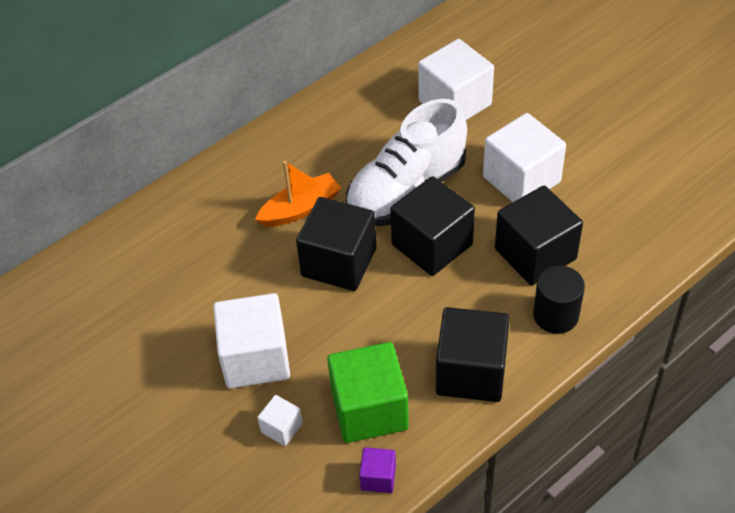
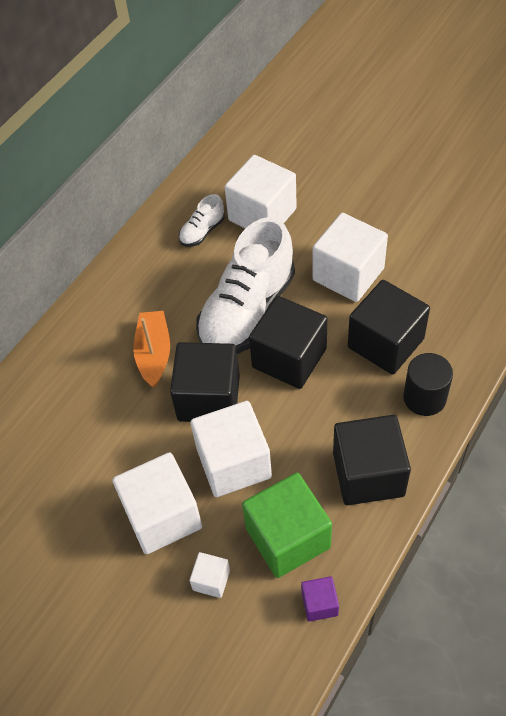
camera: 15 degrees left, 5 degrees up
(300, 209) = (154, 353): orange boat -> orange boat turned 45 degrees counterclockwise
(341, 328) = (233, 463): none -> white cube
(388, 105) = (202, 231): none -> white shoe

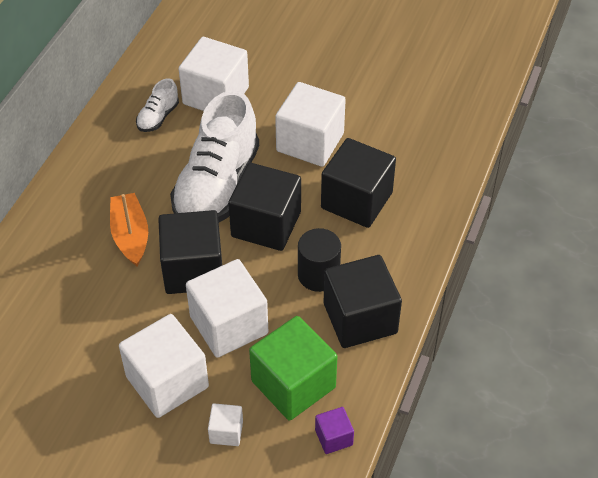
camera: 15 degrees left, 5 degrees down
(424, 397) = (401, 245): black cylinder -> black cylinder (318, 275)

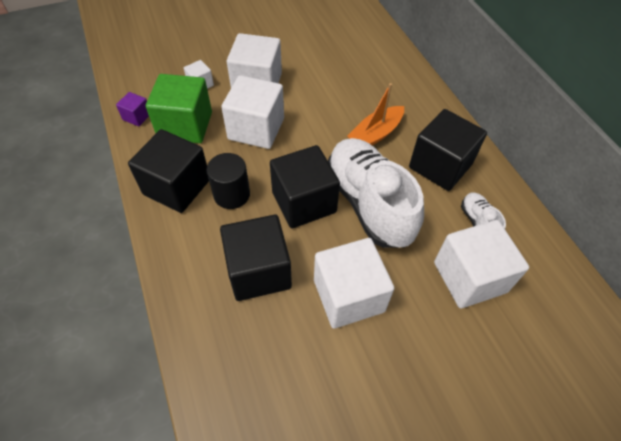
camera: 135 degrees right, 5 degrees up
(130, 235) = (375, 134): orange boat -> orange boat turned 105 degrees clockwise
(193, 269) = (314, 142): black cube -> black cube (440, 166)

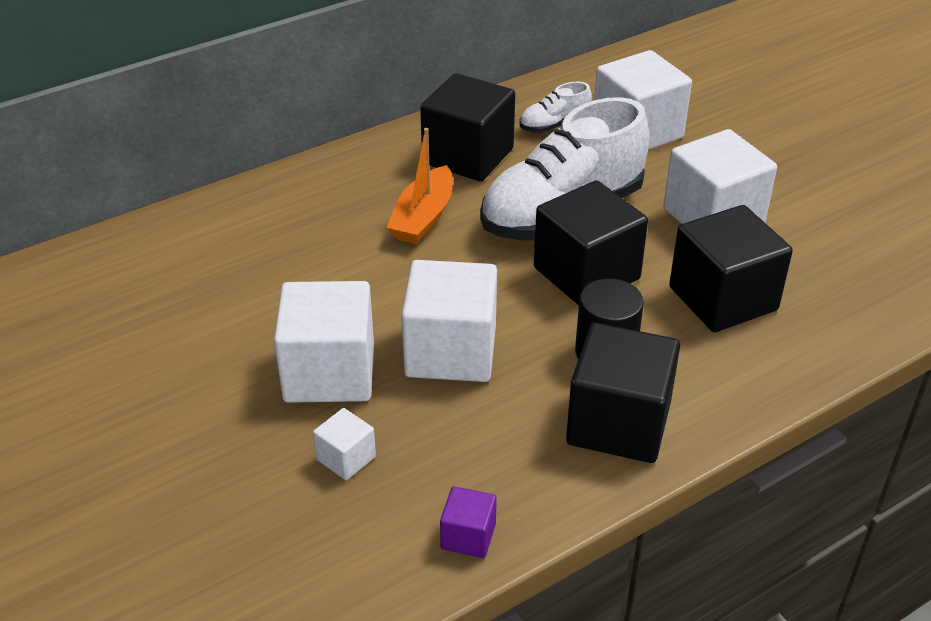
camera: 100 degrees left, 15 degrees down
(185, 125) = (471, 451): green cube -> none
(375, 134) = (423, 217): orange boat -> orange boat turned 75 degrees clockwise

